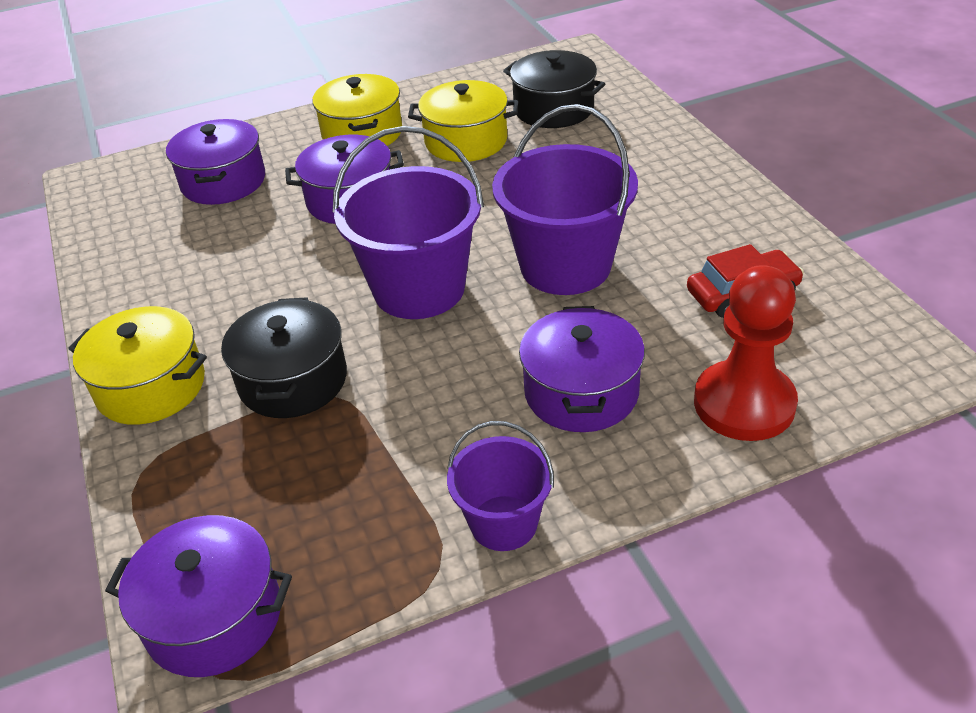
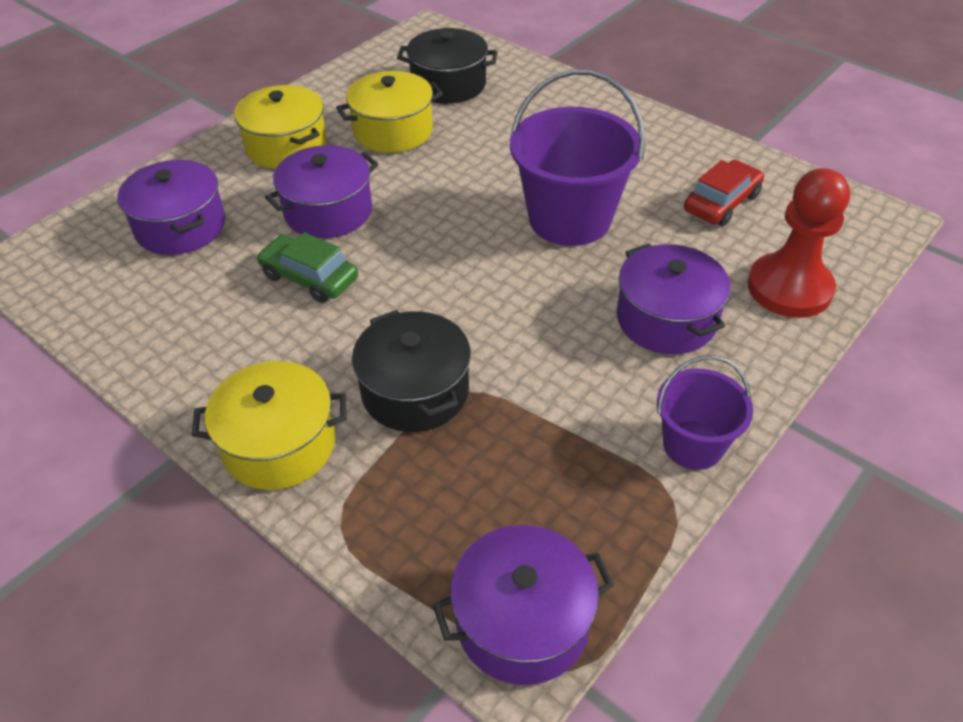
camera: 30 degrees left, 5 degrees up
(288, 253) = (309, 278): none -> green car
(419, 289) = (461, 274): purple bucket -> none

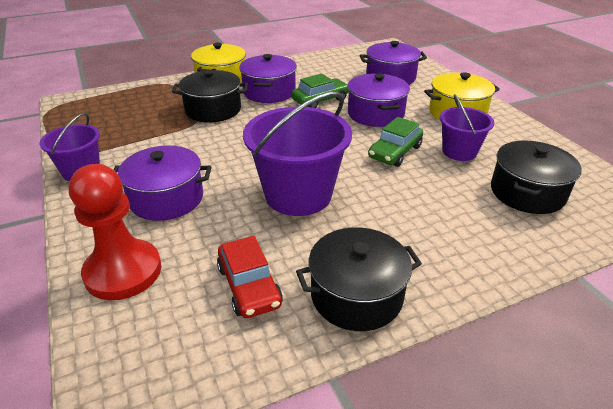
camera: 115 degrees right, 10 degrees down
(393, 131) = (459, 151): yellow pot -> purple bucket
(425, 173) = (395, 152): none -> green car
(522, 622) = (79, 106): purple pot -> purple pot (269, 92)
(673, 146) = (356, 295): none -> black pot

